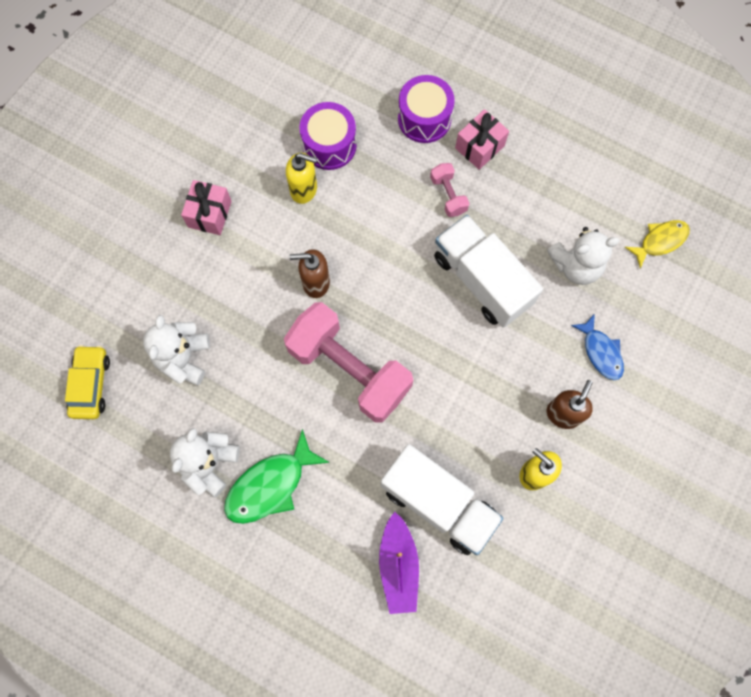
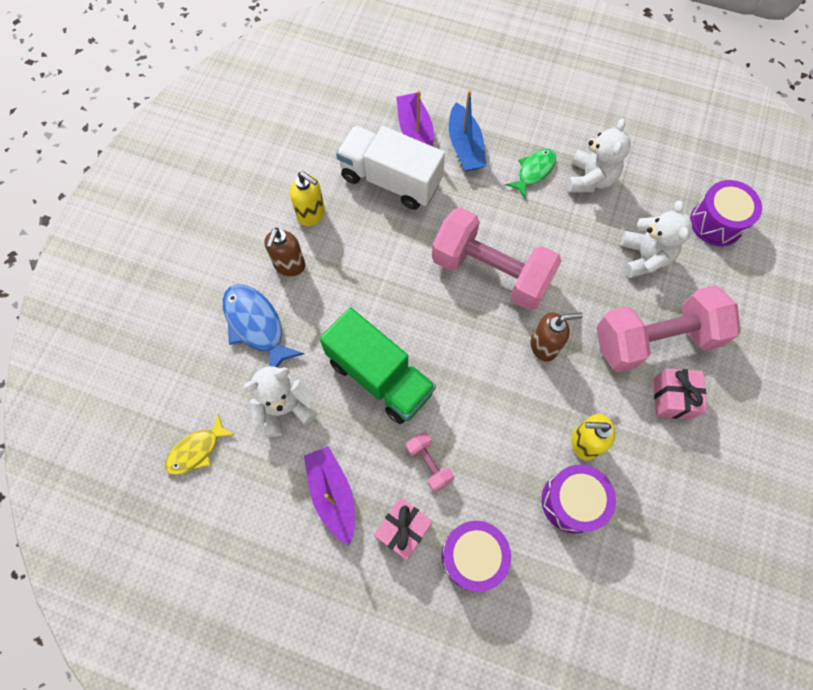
camera: 170 degrees right, 5 degrees down
(90, 384) = (716, 222): yellow car -> purple drum
(205, 271) = (654, 339): none -> pink dumbbell
(270, 485) = (534, 171): green fish -> green fish, size x0.65
(342, 534) = (465, 146): none -> blue boat
(482, 280) = (380, 376): white truck -> green truck
(538, 184) = (332, 494): none -> purple boat
(600, 352) = (256, 326): blue fish -> blue fish, size x1.54

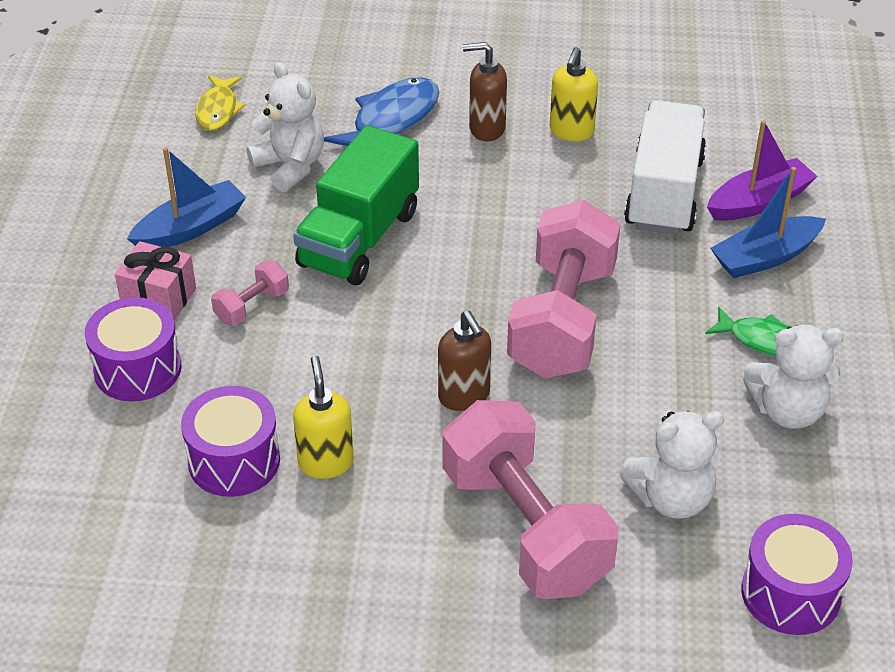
camera: 75 degrees right, 25 degrees down
(196, 450) = (218, 110): yellow fish -> yellow fish turned 120 degrees counterclockwise
(332, 494) = (191, 228): purple boat -> blue boat
(672, 398) = (430, 562): pink gift -> none

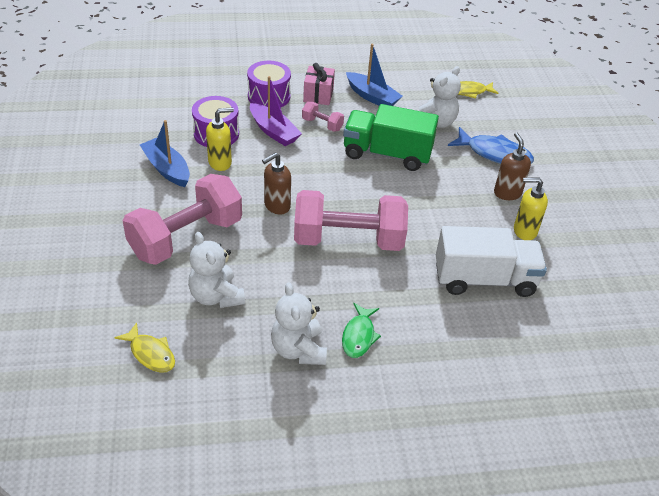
camera: 75 degrees right, 0 degrees up
(759, 202) = (497, 330): purple boat -> purple boat (274, 131)
(765, 257) = (440, 335): blue boat -> blue boat (167, 169)
(790, 593) = (150, 353): purple drum -> yellow fish

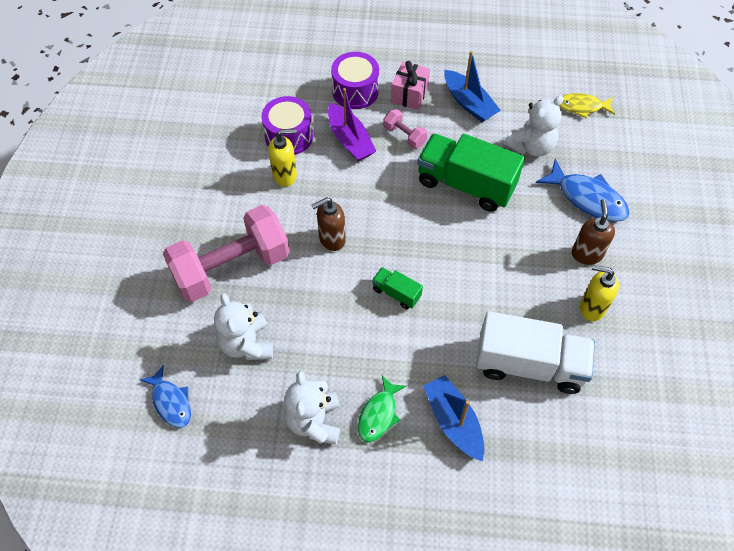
camera: 15 degrees right, 15 degrees up
(150, 353) = (171, 402): yellow fish -> blue fish
(167, 169) = (229, 177): blue boat -> blue boat (453, 421)
(348, 240) = (396, 293): pink dumbbell -> green truck

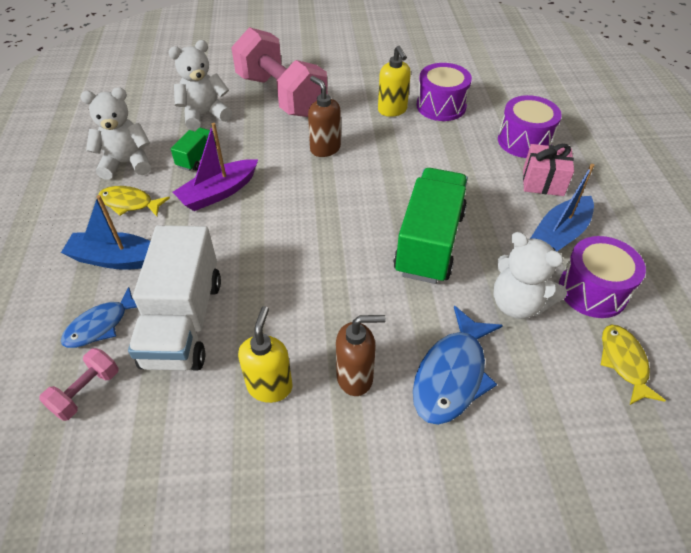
camera: 80 degrees right, 10 degrees down
(171, 402) = (151, 86): blue fish -> blue fish (101, 325)
(350, 140) = (455, 145): purple boat -> purple boat (218, 193)
(379, 414) = (130, 203): green fish -> yellow fish
(396, 293) = (268, 200): green truck -> green truck (197, 158)
(404, 136) = (479, 184): pink dumbbell -> pink dumbbell (86, 391)
(453, 421) = (116, 259): blue boat -> blue boat turned 135 degrees counterclockwise
(523, 102) = (592, 290): none -> purple drum

